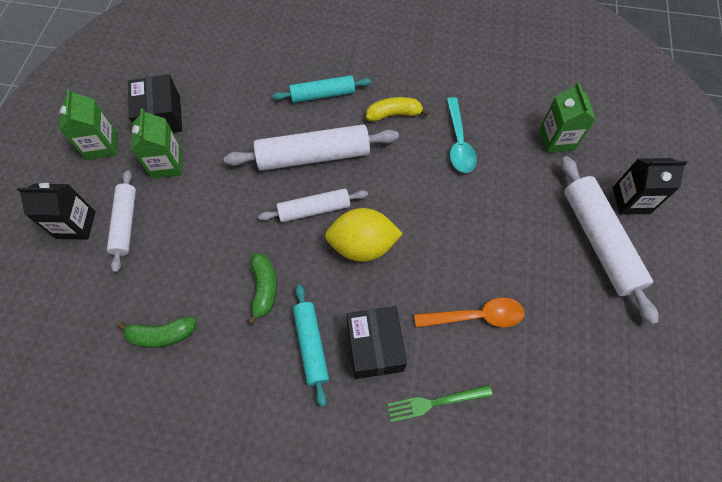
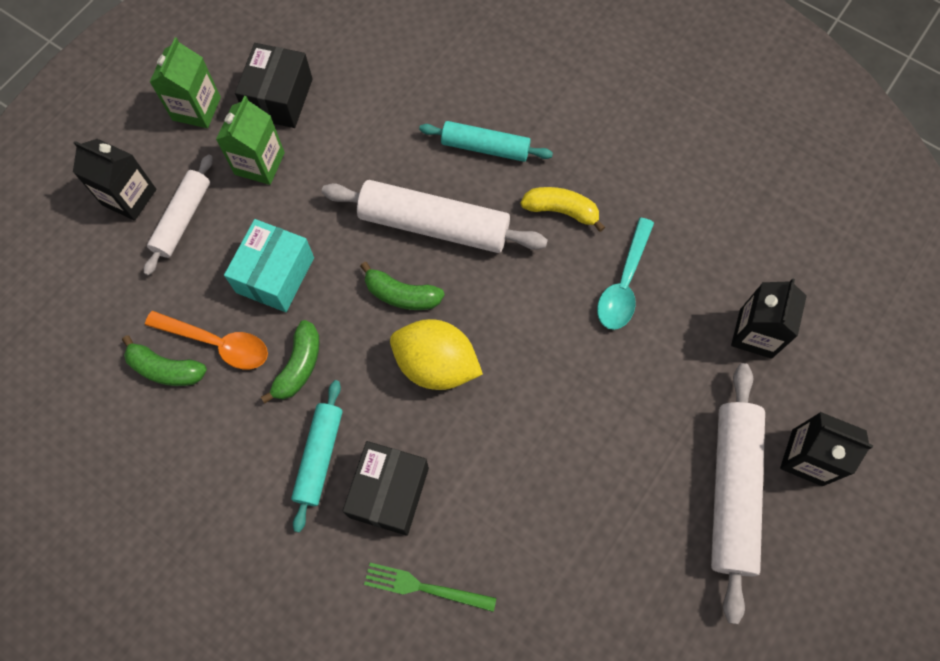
camera: 25 degrees right, 5 degrees up
(215, 233) = (275, 275): none -> turquoise box
(314, 209) = (401, 294): white rolling pin -> green banana
(476, 316) = (525, 512): orange spoon -> orange spoon (217, 343)
(556, 139) = (755, 333): green carton -> black carton

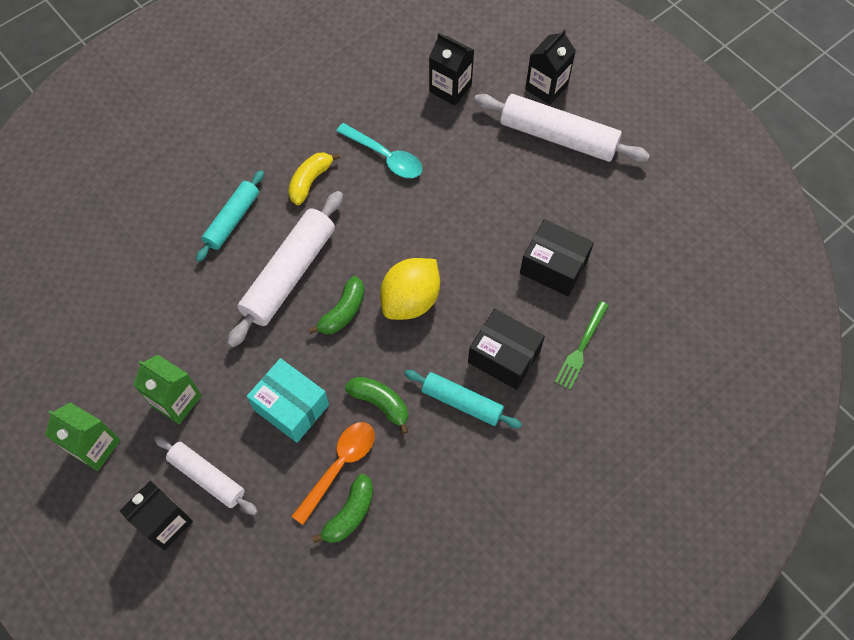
camera: 75 degrees left, 5 degrees down
(279, 98) = (115, 371): black box -> black box (553, 267)

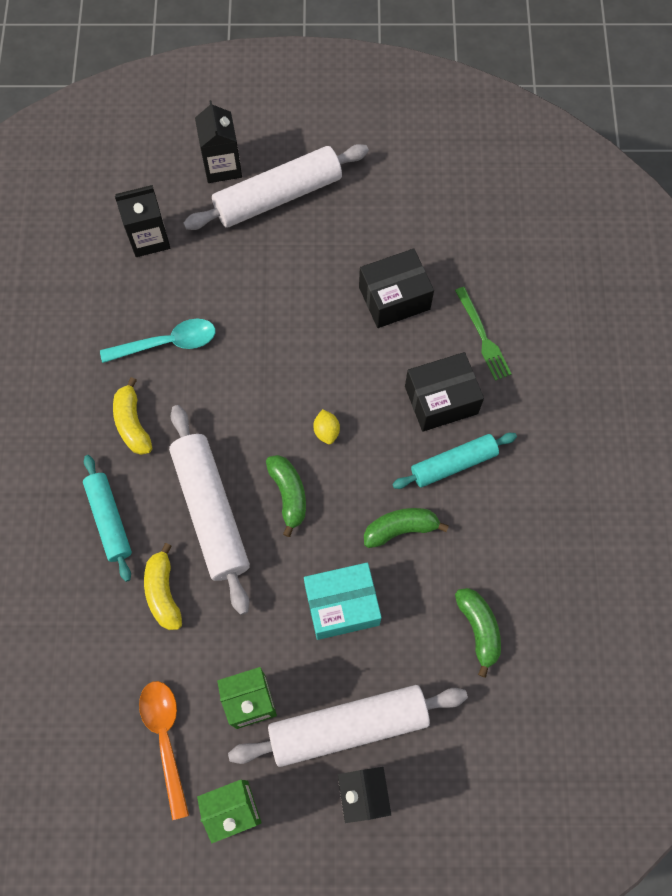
camera: 50 degrees left, 5 degrees up
(207, 477) = (348, 726): white rolling pin -> white rolling pin, size x1.64
(209, 289) = (163, 592): none -> yellow banana
(339, 466) = (429, 605): orange spoon -> orange spoon (165, 738)
(410, 300) = (326, 431): yellow lemon -> yellow lemon, size x0.43

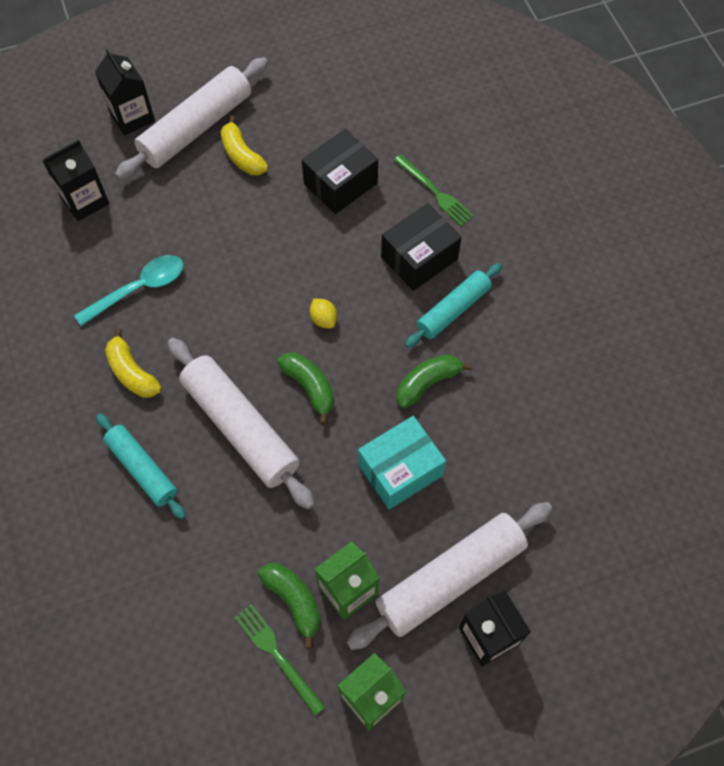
camera: 20 degrees left, 5 degrees down
(163, 592) = (222, 518): yellow banana -> yellow banana (242, 155)
(165, 738) = (277, 655): orange spoon -> green fork
(478, 629) = (535, 447): green banana -> green banana (294, 601)

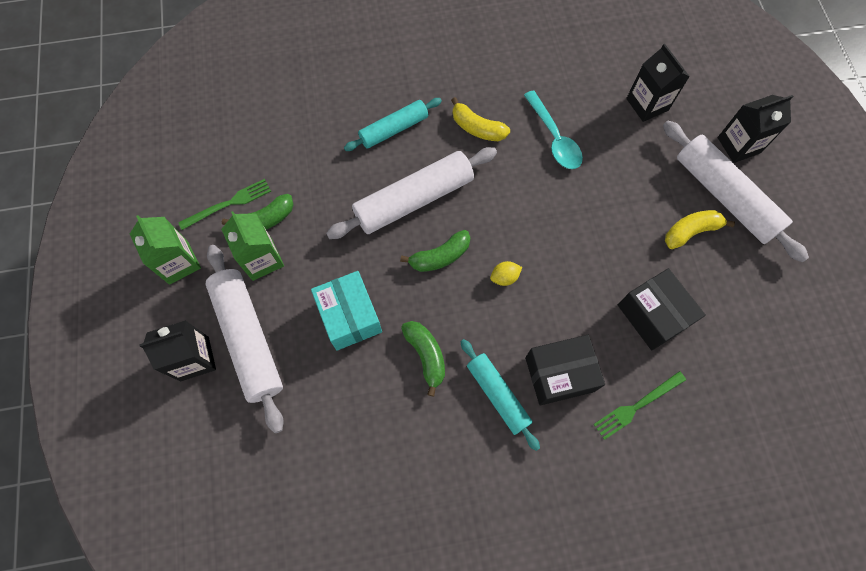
camera: 100 degrees right, 5 degrees up
(132, 372) = (477, 128): yellow banana -> yellow banana turned 120 degrees counterclockwise
(419, 258) = (559, 374): black box -> black box turned 75 degrees counterclockwise

